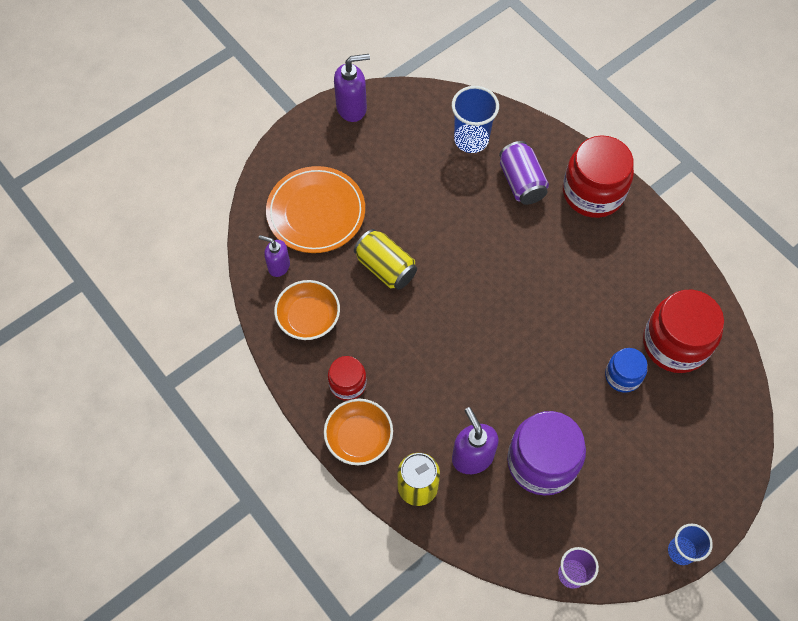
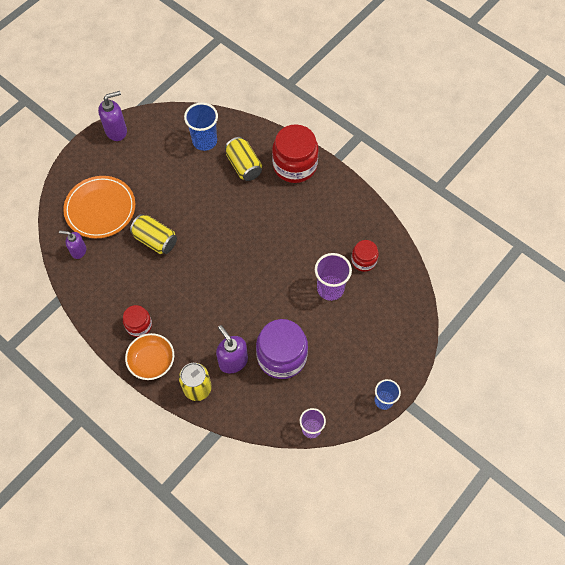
camera: 10 degrees left, 0 degrees up
(308, 317) = (105, 284): orange bowl -> none
(521, 182) = (244, 166): purple can -> yellow can
(623, 376) = (330, 288): blue jar -> purple cup
(675, 343) = (363, 260): red jar -> red jar, size x0.54

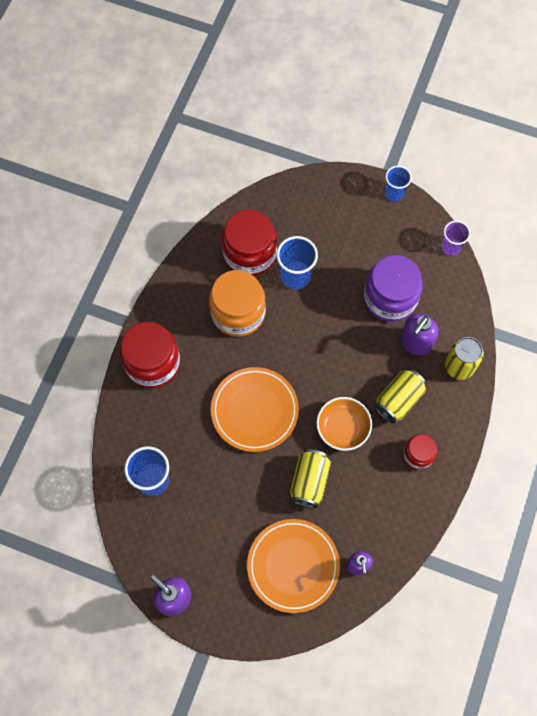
camera: 110 degrees left, 5 degrees up
(152, 361) = (451, 424): orange bowl -> orange bowl (343, 428)
(227, 221) = (254, 410): none -> orange plate
(244, 166) = (173, 420): yellow can -> yellow can (398, 400)
(314, 235) = (238, 312): none -> orange jar
(330, 288) = (295, 276): purple cup -> blue cup
(363, 260) = (250, 254): red jar -> red jar, size x1.84

